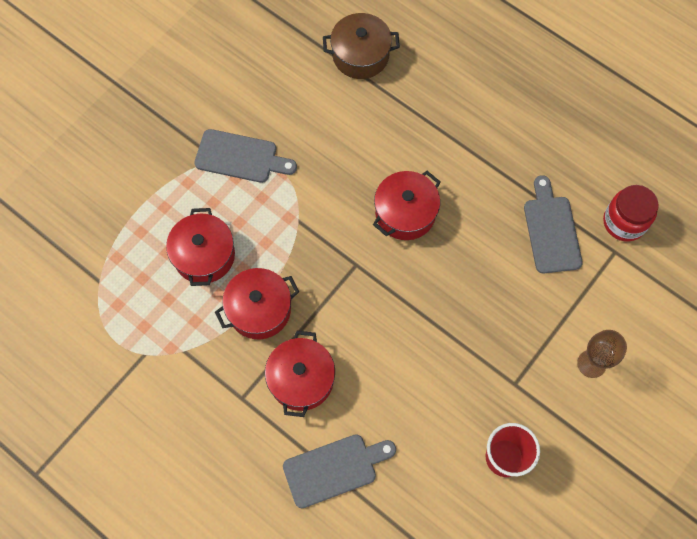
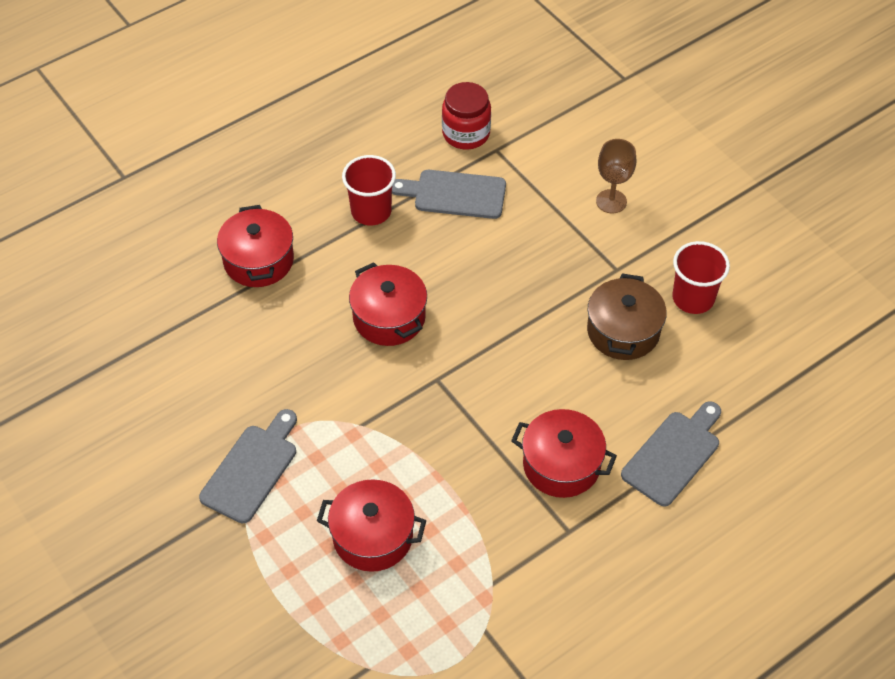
camera: 75 degrees left, 15 degrees down
(259, 310) = (463, 490): red pot -> red pot (258, 260)
(334, 469) = (673, 455): grey cutting board -> grey cutting board turned 45 degrees clockwise
(360, 55) = (165, 312): brown pot -> brown pot (623, 331)
(509, 170) = (371, 211): none -> red cup

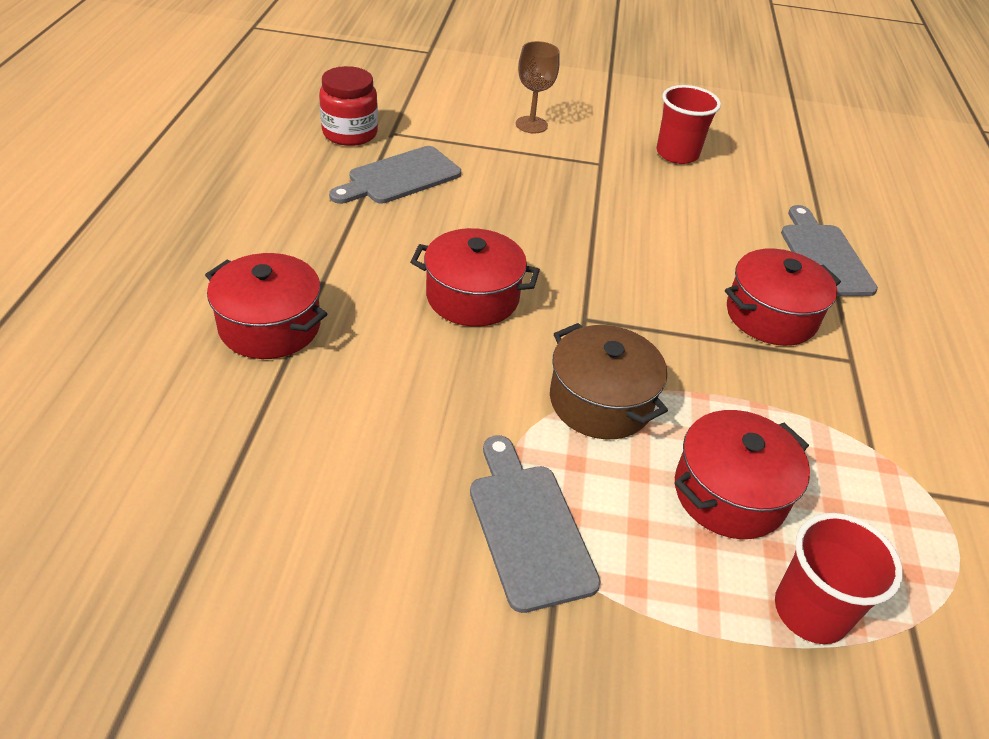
camera: 50 degrees left, 10 degrees down
(371, 211) = (338, 226): red cup -> red cup (810, 611)
(623, 331) = (666, 199): brown pot -> brown pot (600, 401)

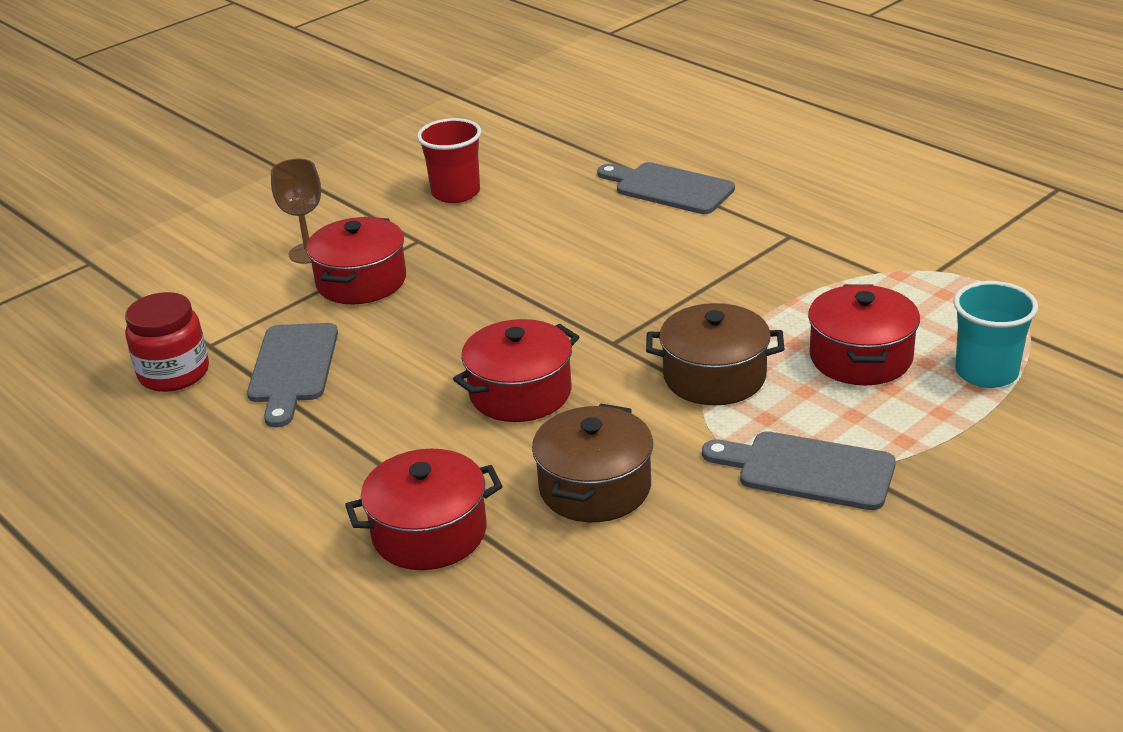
camera: 45 degrees left, 10 degrees down
(391, 393) = (595, 487): none -> brown pot
(770, 316) = (707, 248): red pot -> red pot (361, 281)
(810, 611) = (986, 372): red cup -> turquoise cup

